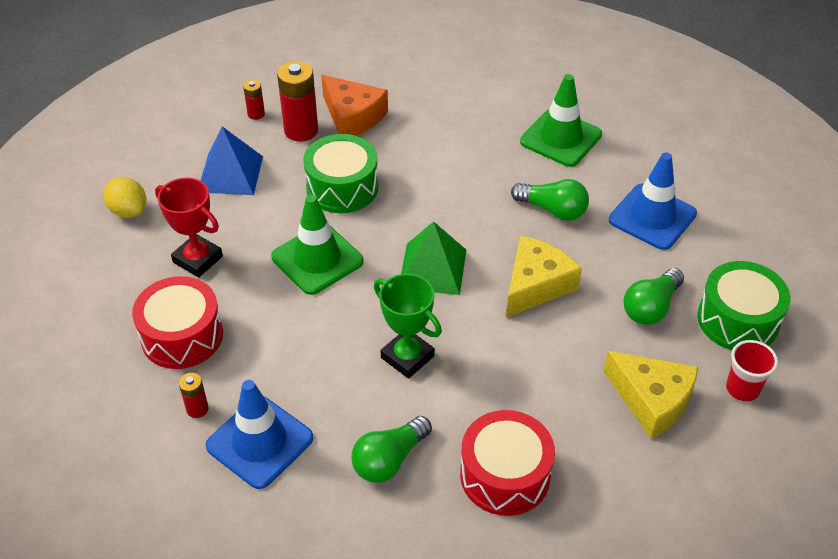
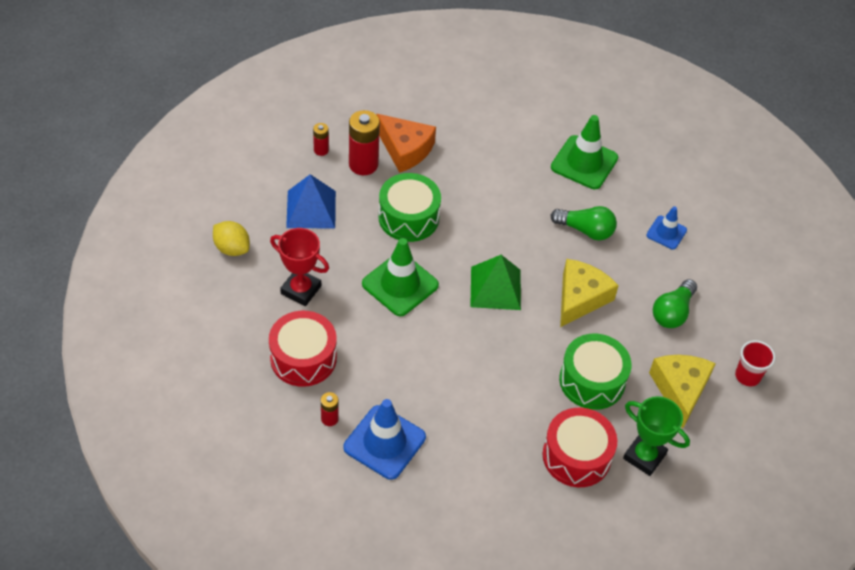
camera: 10 degrees left, 5 degrees up
(389, 460) = (487, 450): green light bulb -> none
(407, 357) = (487, 365): green trophy -> green trophy (644, 456)
(651, 400) = (680, 390): yellow cheese -> yellow cheese turned 120 degrees counterclockwise
(652, 217) = (666, 232): blue traffic cone -> blue traffic cone, size x0.58
(738, 320) = (740, 319): green drum -> green drum (592, 381)

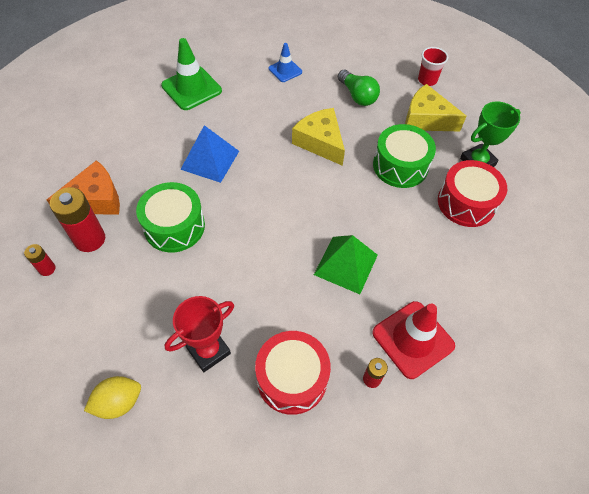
camera: 65 degrees left, 5 degrees up
(311, 209) = (114, 305): blue pyramid -> blue pyramid (210, 160)
(384, 442) = (413, 339): blue traffic cone -> red traffic cone
(400, 284) = (245, 261): green traffic cone -> none
(495, 288) = (284, 192): green pyramid -> green pyramid (345, 264)
(585, 230) = (257, 113): green light bulb -> none

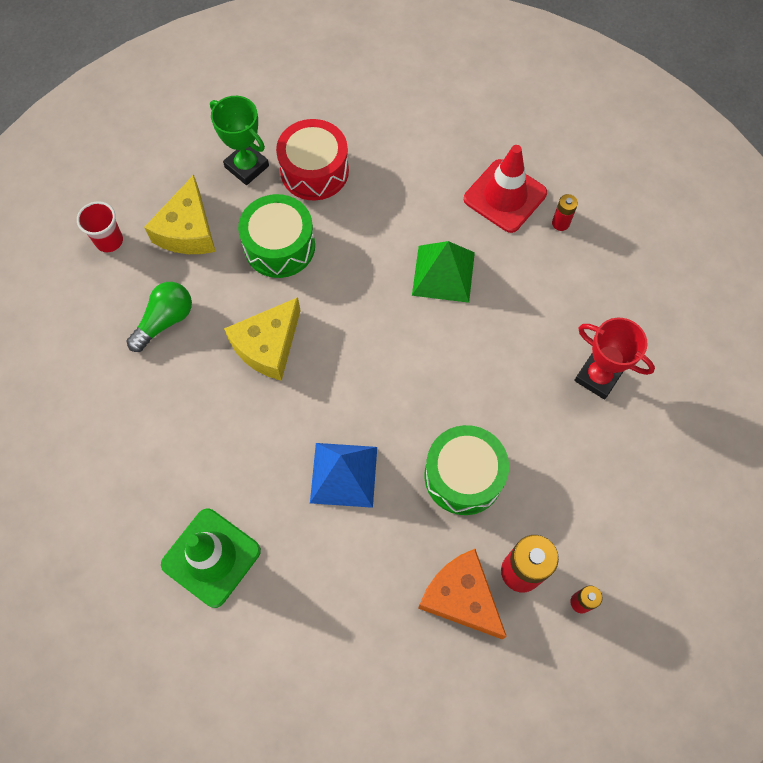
camera: 105 degrees left, 10 degrees up
(118, 402) = (686, 441): yellow lemon -> none
(285, 70) = (135, 432): blue traffic cone -> none
(292, 378) = (590, 291): red drum -> none

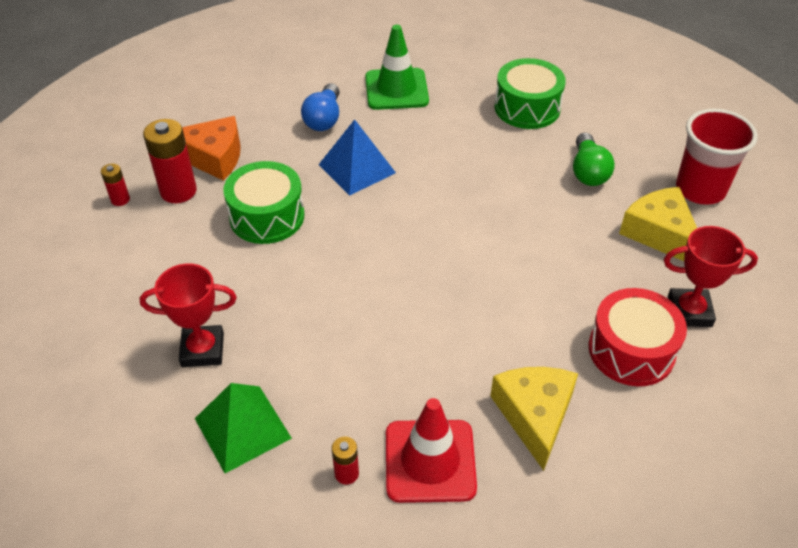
camera: 140 degrees right, 20 degrees down
(109, 241) = (700, 189): red cup -> red cup, size x1.72
(247, 167) = (689, 311): green trophy -> red trophy
(268, 346) = (498, 202): yellow cheese -> yellow cheese (534, 415)
(279, 246) = (577, 270): green drum -> green drum (527, 108)
(317, 569) = (324, 119): none -> blue light bulb
(443, 273) = (418, 342): green pyramid -> green pyramid (242, 428)

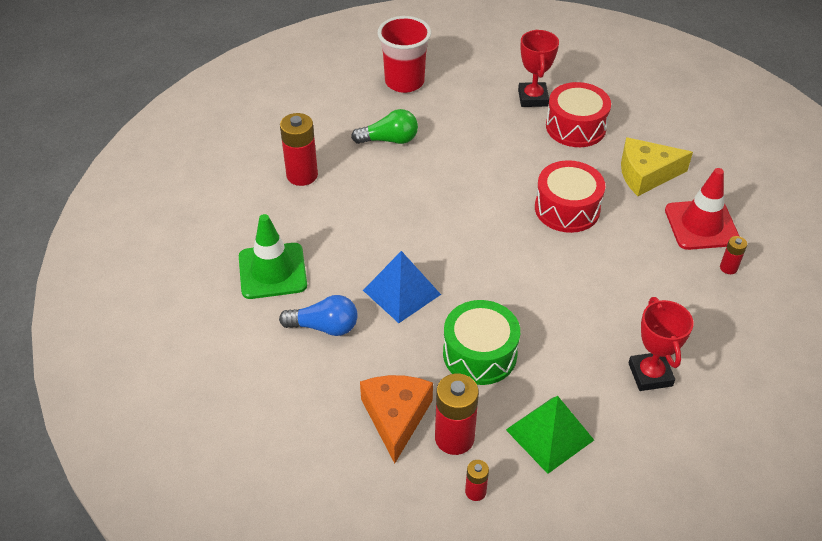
camera: 95 degrees left, 0 degrees up
(242, 428) = (715, 333): green pyramid -> green pyramid (549, 435)
(469, 316) = (567, 208): none -> red drum
(527, 108) = (302, 175): green drum -> red battery
(659, 233) = (457, 106): yellow cheese -> none

